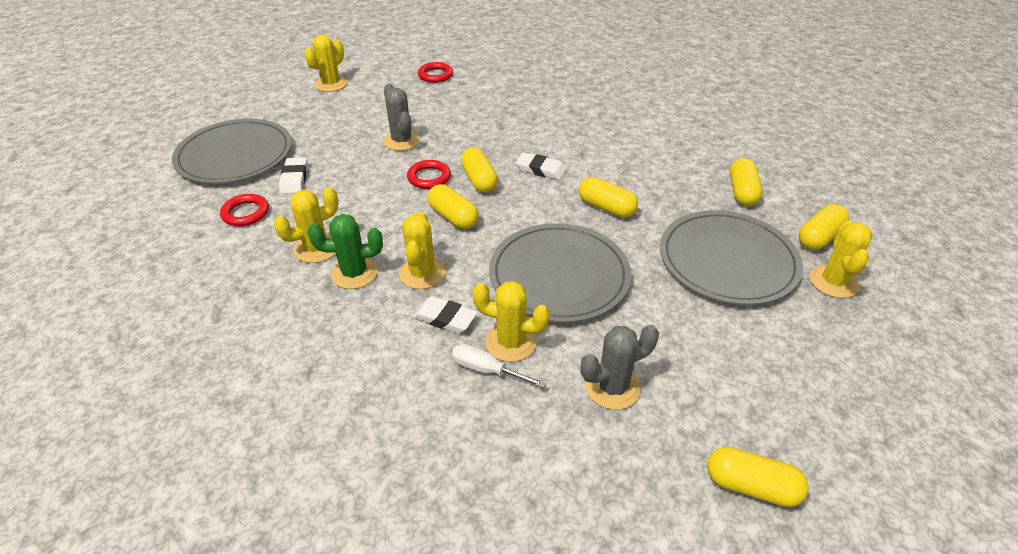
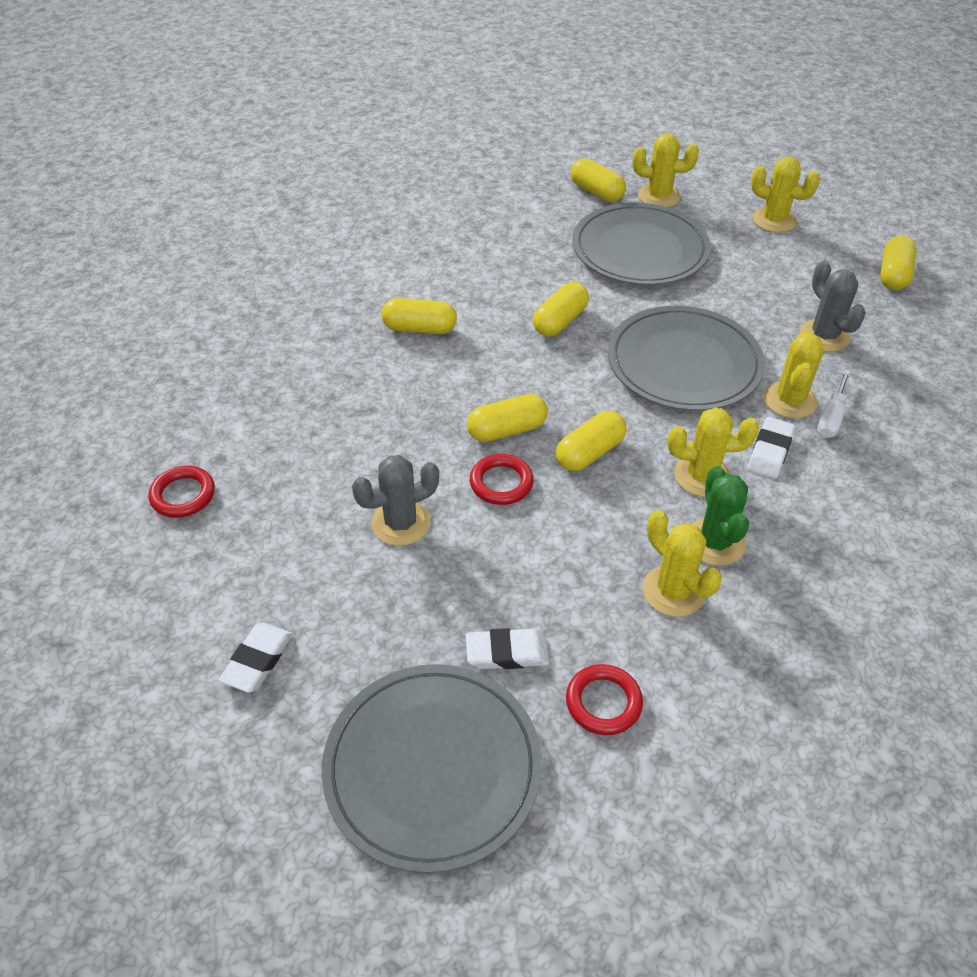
camera: 90 degrees left, 5 degrees up
(331, 84) = (178, 655): yellow cactus -> yellow cactus (774, 220)
(541, 170) = (482, 372): white eraser -> white eraser (258, 660)
(742, 192) = (525, 224): yellow capsule -> yellow capsule (419, 328)

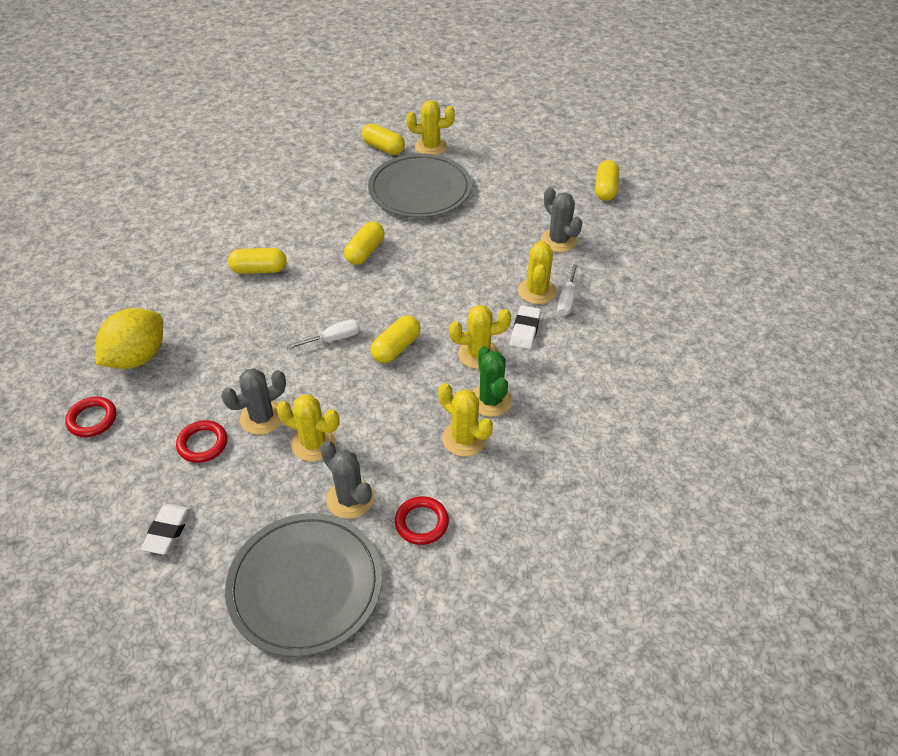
camera: 10 degrees left, 0 degrees up
(251, 422) = (137, 357): none -> yellow lemon
(501, 483) = (333, 378): red ring -> red ring (202, 444)
(507, 430) = (333, 339): yellow capsule -> white screwdriver
(507, 653) = (350, 499): white eraser -> grey cactus
(684, 363) = (459, 273): grey plate -> none
(774, 220) = (517, 156): yellow cactus -> yellow cactus (313, 443)

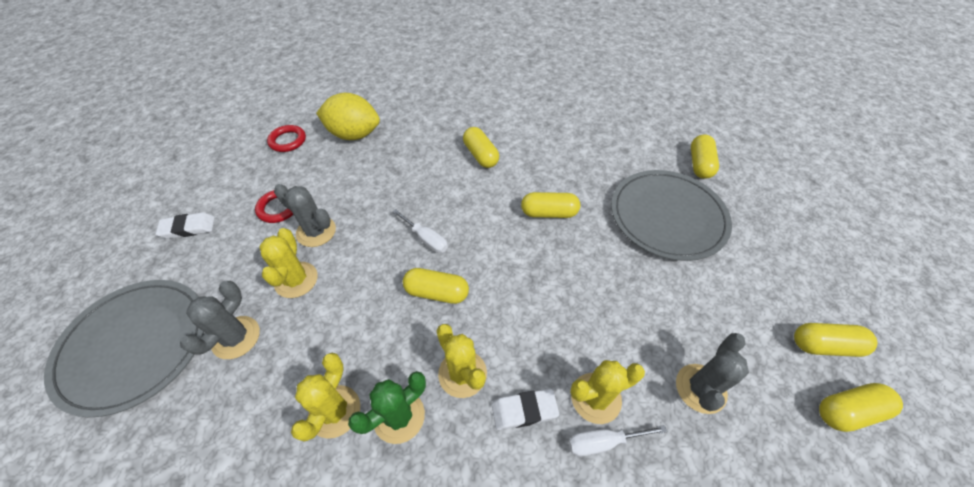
camera: 65 degrees right, 5 degrees up
(421, 522) = (213, 416): red ring -> none
(431, 147) = (738, 198): yellow cactus -> none
(563, 174) = (824, 345): none -> yellow capsule

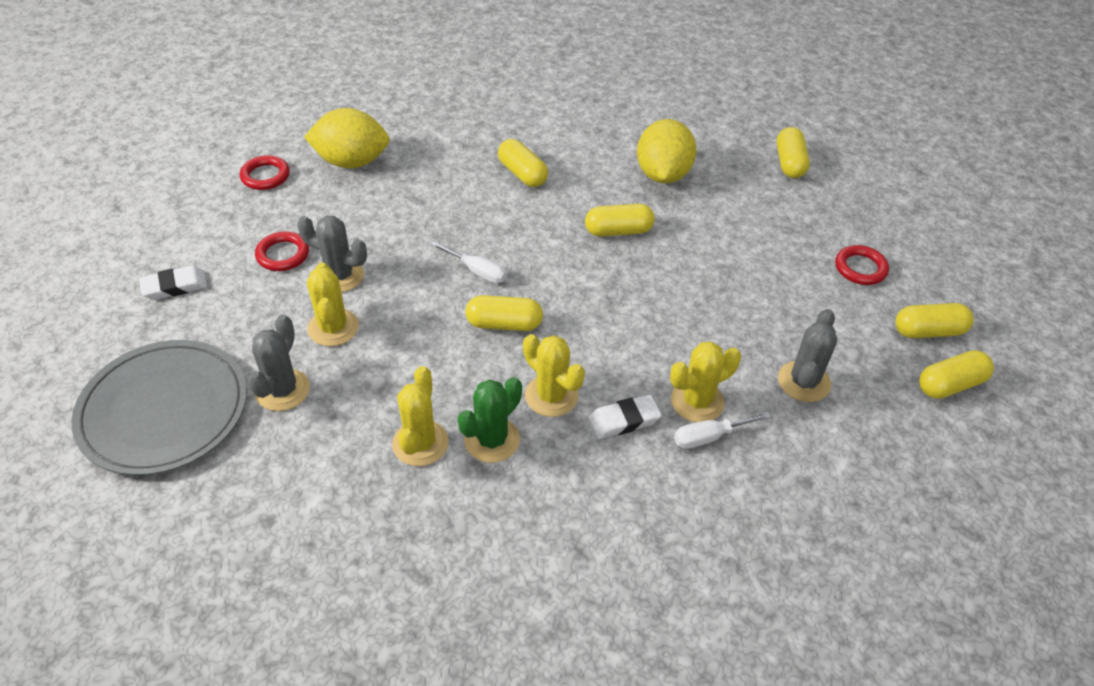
camera: 10 degrees left, 5 degrees down
(592, 165) = (662, 174): none -> yellow lemon
(667, 216) = (756, 223): grey plate -> none
(759, 270) = (860, 268): none -> red ring

